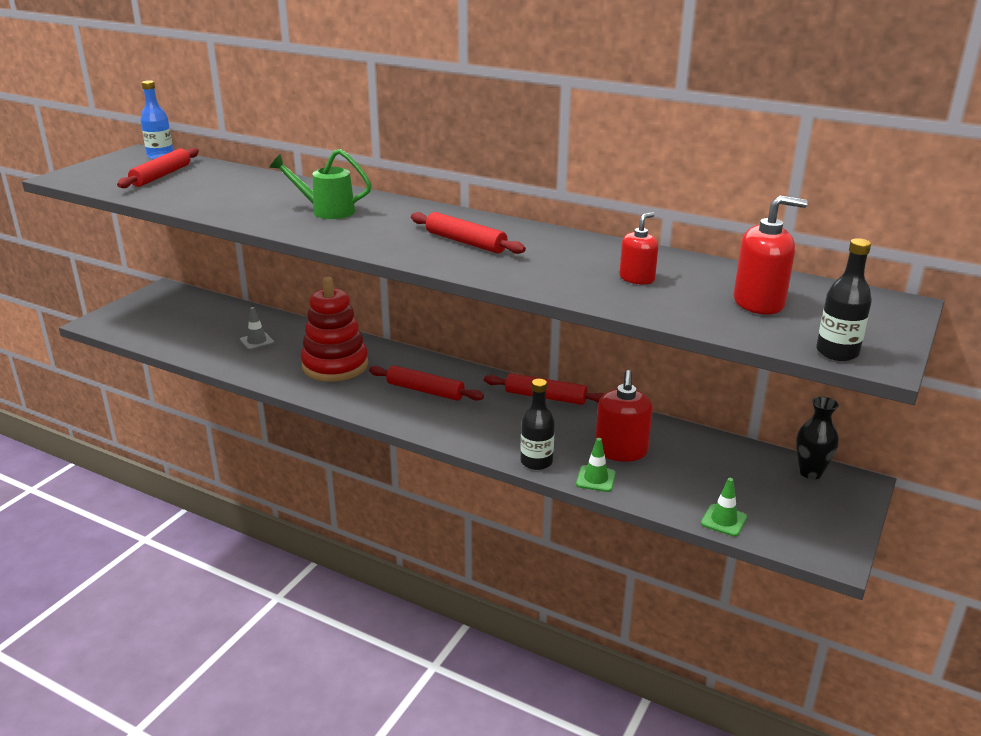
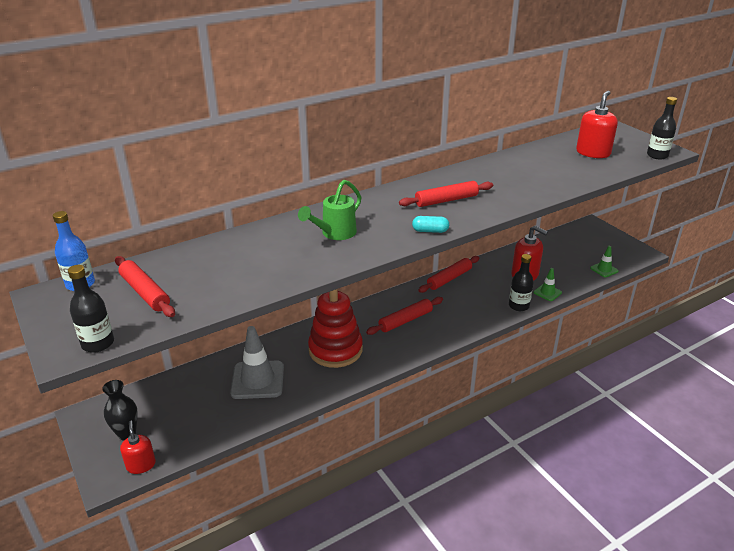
camera: 60 degrees left, 5 degrees up
(79, 181) = (98, 343): none -> black bottle
(257, 342) = (257, 380): grey traffic cone -> grey traffic cone, size x1.95
(377, 248) = (430, 231): none -> turquoise capsule
(637, 278) = (542, 170): red soap dispenser -> red soap dispenser (141, 465)
(810, 472) = (576, 231): black vase -> black vase (127, 434)

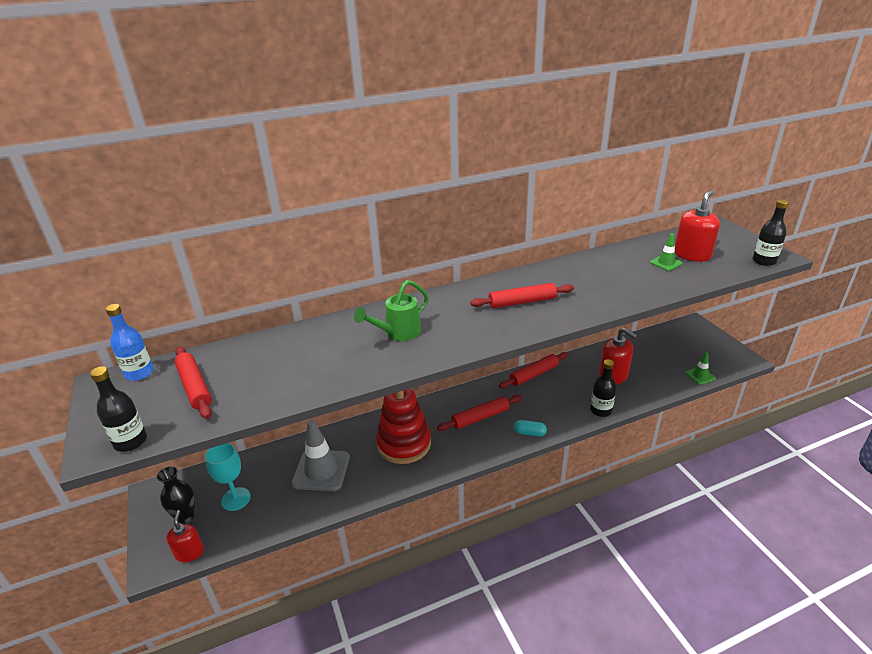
camera: 10 degrees right, 0 degrees up
(176, 413) = (236, 499): none -> turquoise goblet
(430, 231) = (496, 336): turquoise capsule -> turquoise capsule (529, 433)
(547, 292) = (634, 397): green traffic cone -> green traffic cone (666, 263)

